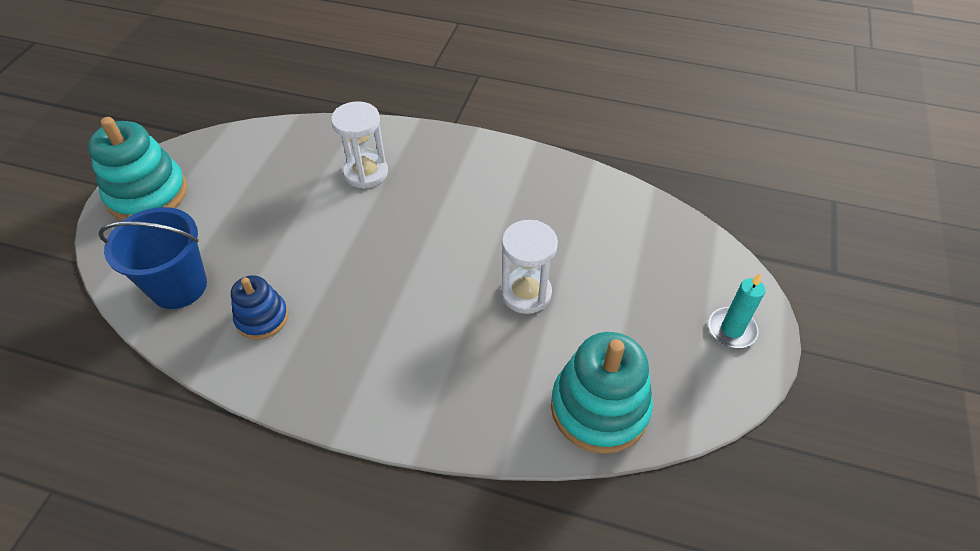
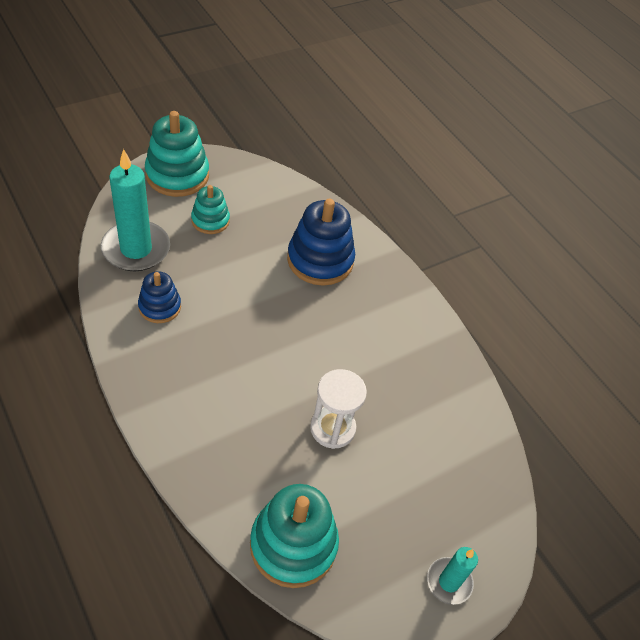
camera: 35 degrees right, 0 degrees up
(179, 286) = (136, 249): blue bucket -> turquoise candle
(227, 210) = (210, 220): none -> turquoise stacking toy
(366, 173) = (320, 260): white hourglass -> blue stacking toy

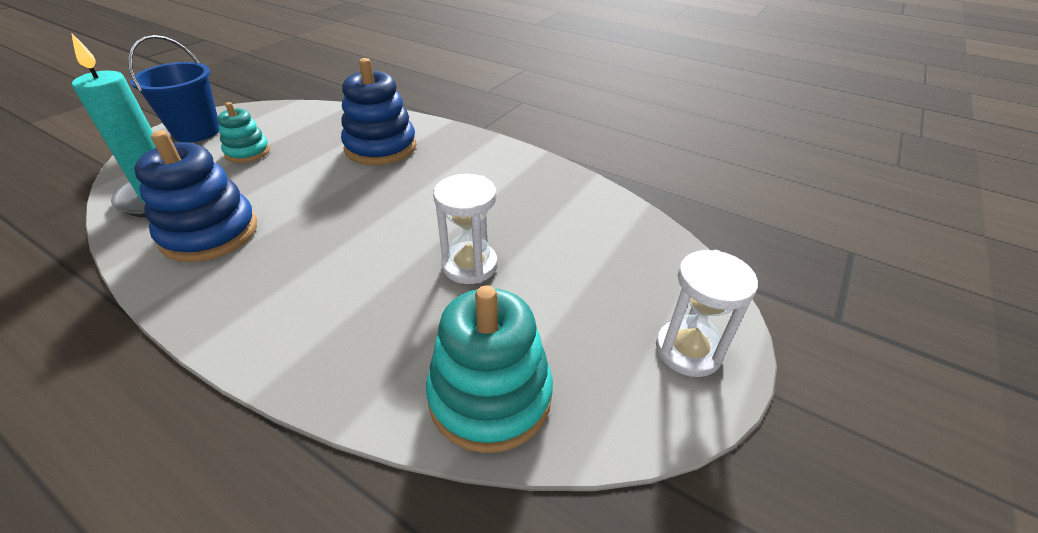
camera: 20 degrees left, 10 degrees down
(159, 307) = (210, 233): blue stacking toy -> blue stacking toy, size x1.72
(177, 175) = (196, 132): turquoise stacking toy -> blue bucket
(449, 582) = (688, 350): turquoise candle -> white hourglass

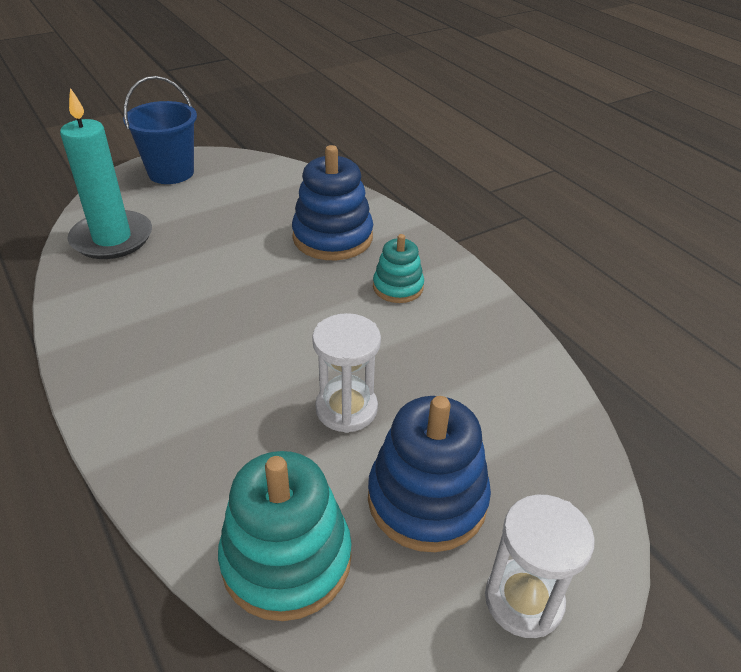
camera: 25 degrees right, 0 degrees up
(210, 233) = (132, 291): blue stacking toy -> blue stacking toy (427, 499)
(247, 152) = (204, 209): turquoise stacking toy -> turquoise stacking toy (398, 287)

